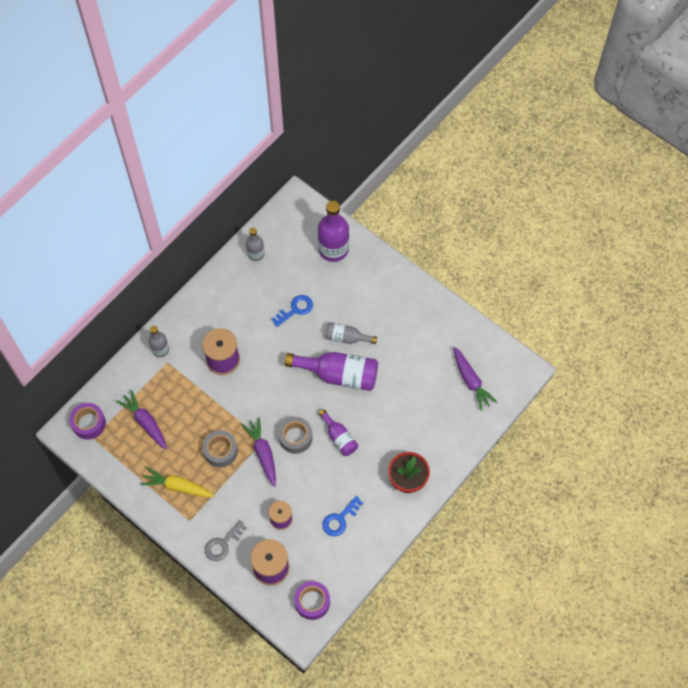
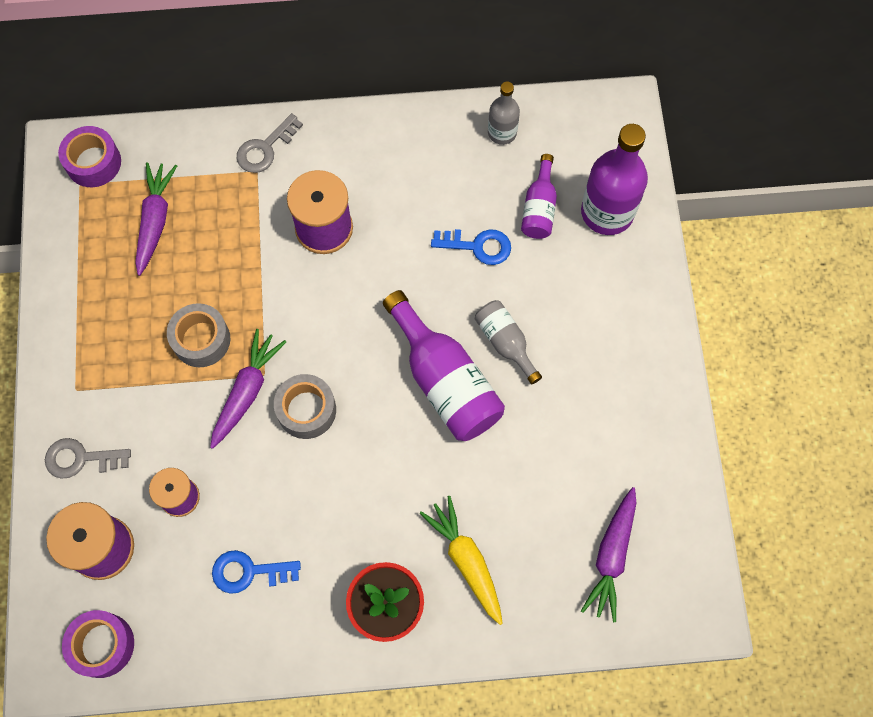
camera: 45 degrees right, 5 degrees up
(160, 349) = (265, 148): grey bottle -> grey key
(178, 487) = (107, 335): yellow carrot -> yellow carrot (466, 561)
(339, 437) = (360, 463): purple bottle -> purple bottle (539, 208)

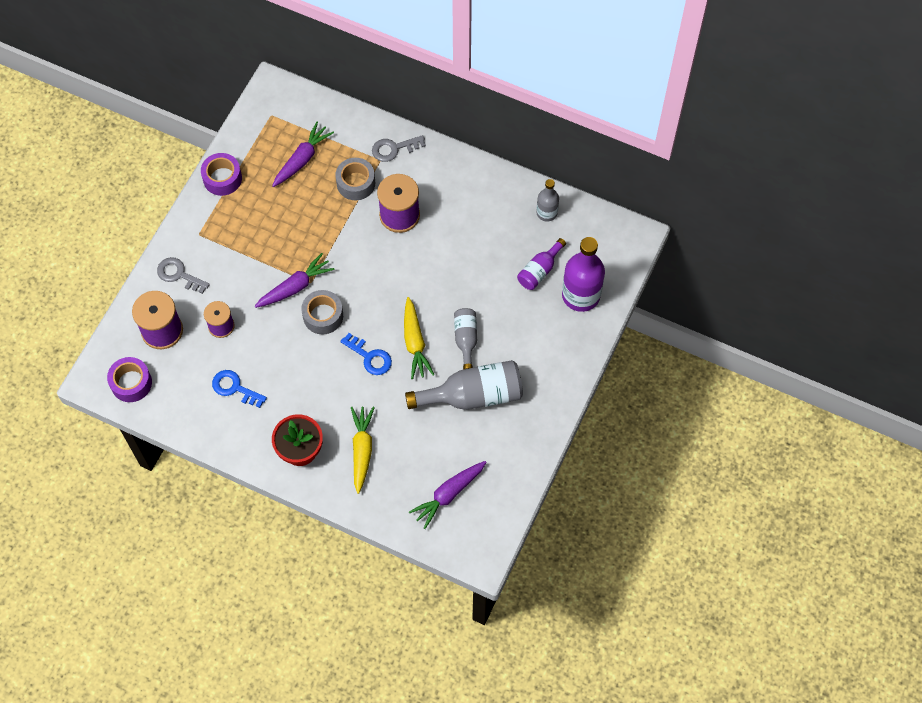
camera: 30 degrees right, 5 degrees down
(93, 162) = (286, 106): purple tape -> purple tape (222, 178)
(201, 339) = (287, 243): grey tape -> grey tape (356, 183)
(445, 381) = (415, 342): purple bottle -> yellow carrot
(478, 246) = (486, 274): blue key -> blue key (370, 357)
(559, 409) = (473, 395): none -> grey bottle

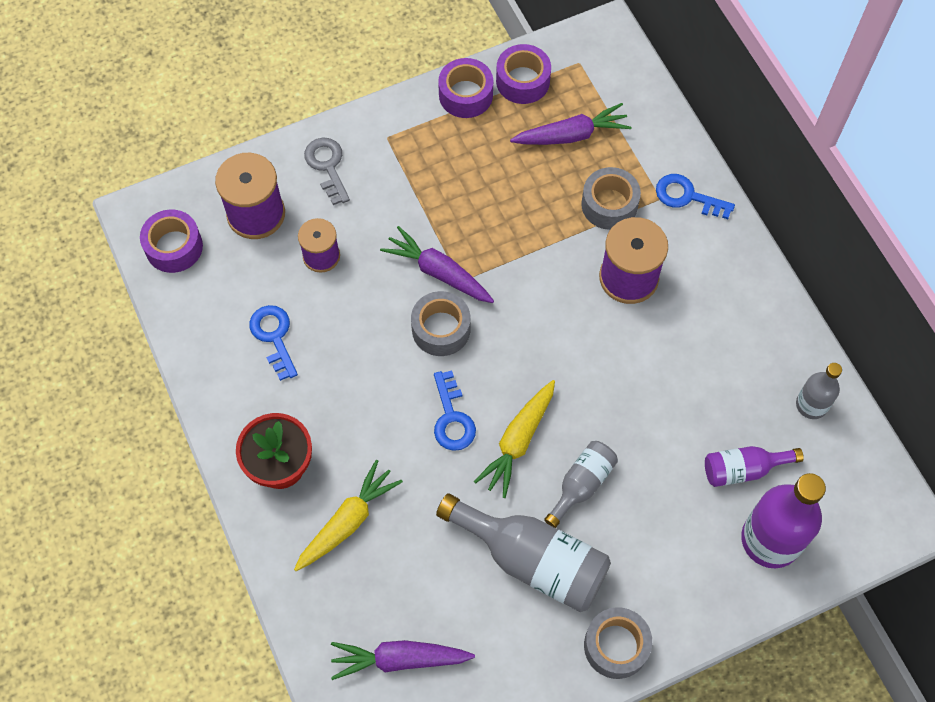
camera: 40 degrees right, 0 degrees up
(248, 148) = (522, 81): none -> purple tape
(295, 287) = (439, 272): purple carrot -> purple carrot turned 150 degrees counterclockwise
(394, 149) = (687, 196): grey key -> blue key
(549, 404) = (616, 646): none -> grey tape

